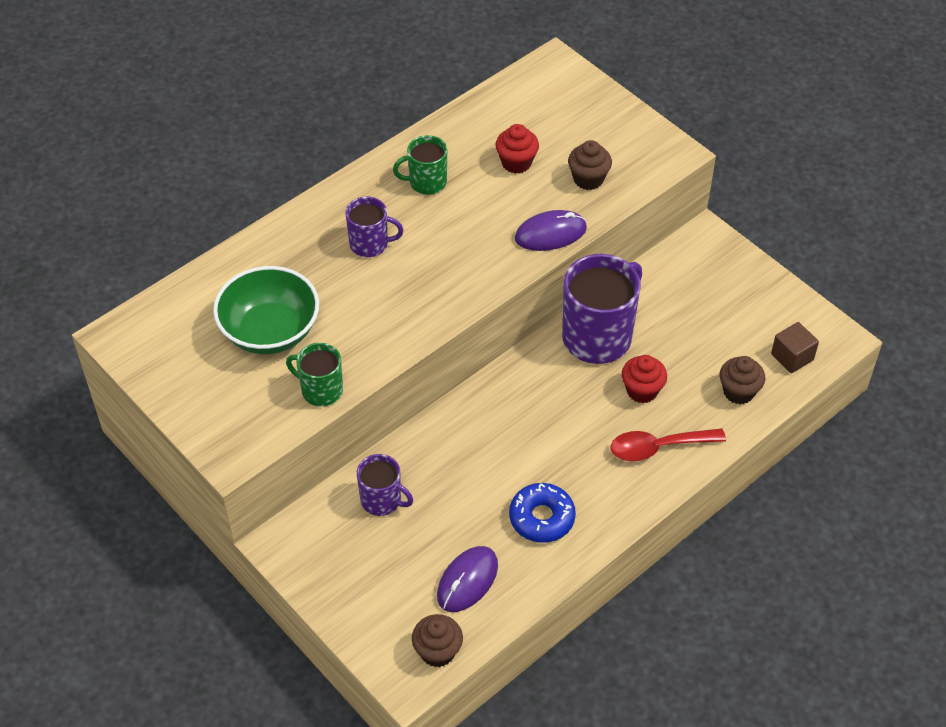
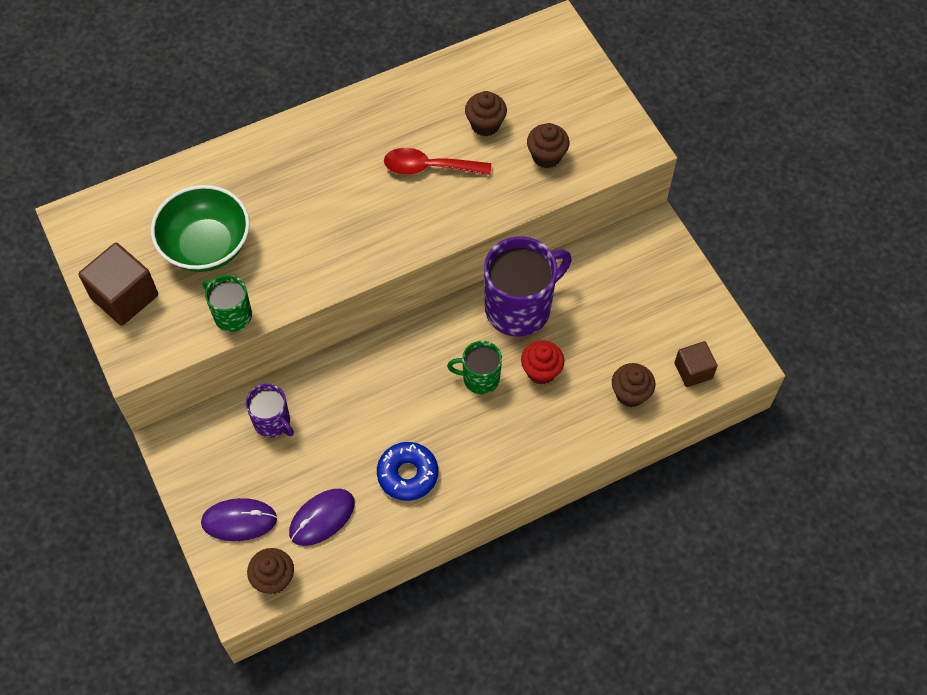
camera: 15 degrees right, 10 degrees up
(199, 397) = (124, 296): none -> brown cube
(370, 244) = (323, 178): purple mug -> none
(426, 182) = (395, 127): green mug -> green mug (479, 378)
(516, 163) = (485, 124): red cupcake -> brown cupcake
(550, 233) = (492, 205): purple mouse -> purple mouse (239, 520)
(658, 447) = (536, 431): red spoon -> red spoon (429, 167)

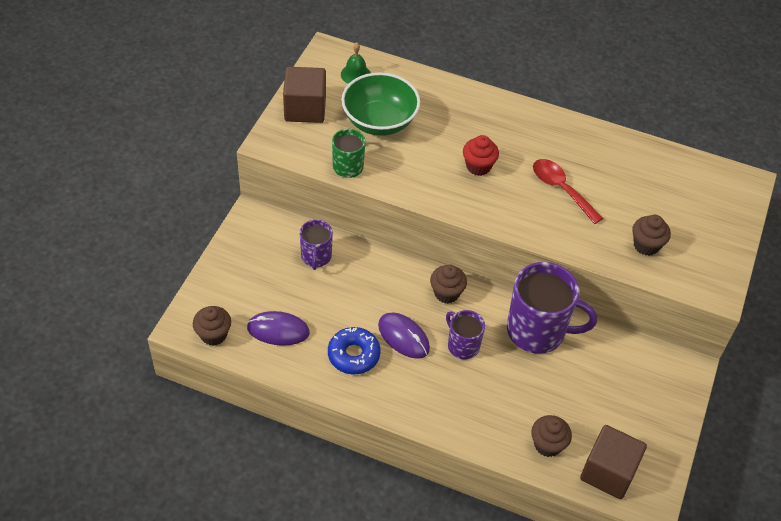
camera: 45 degrees right, 10 degrees down
(128, 219) = (355, 74): none -> green bell
(239, 520) = (234, 288): purple mouse -> purple mouse (403, 337)
(479, 378) = (462, 345): green mug -> purple mug
(485, 124) = (628, 196): brown cupcake -> brown cupcake (446, 293)
(541, 371) = (506, 377): red cupcake -> red cupcake (478, 166)
(693, 371) = (608, 472): brown cube -> brown cube, size x1.60

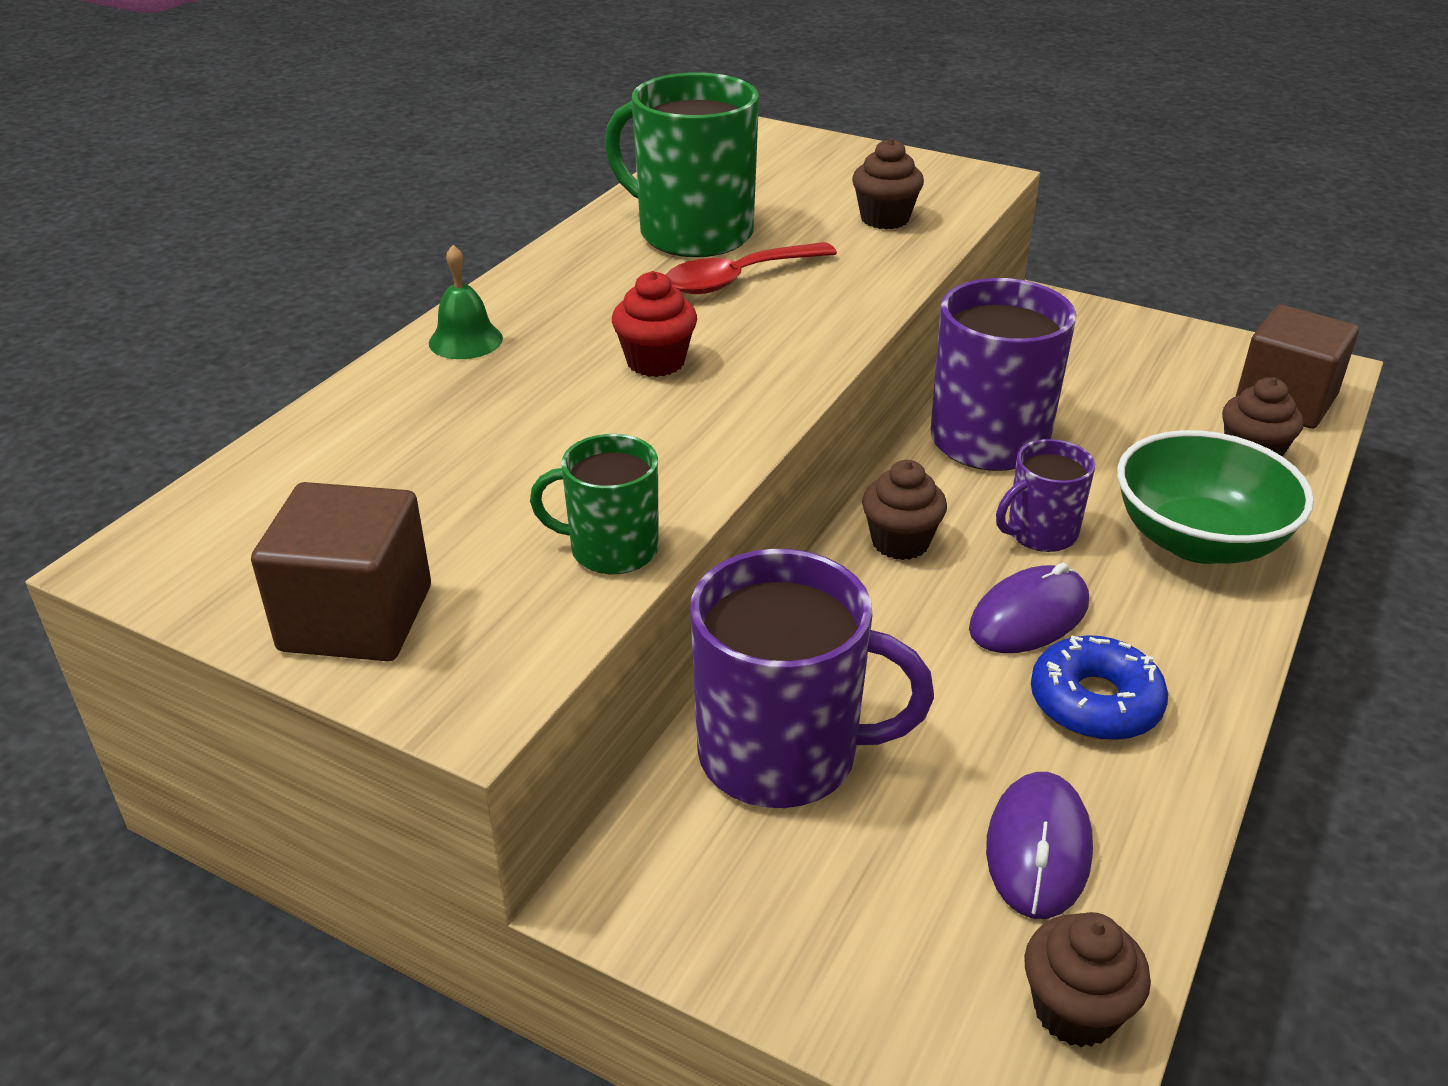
camera: 80 degrees left, 15 degrees down
(316, 257) = (783, 754): purple mug -> purple mug, size x1.85
(355, 74) = (261, 515): green bell -> green bell (465, 340)
(379, 121) = (462, 487): green bowl -> green bowl (1198, 540)
(604, 169) = (692, 234): none -> green mug

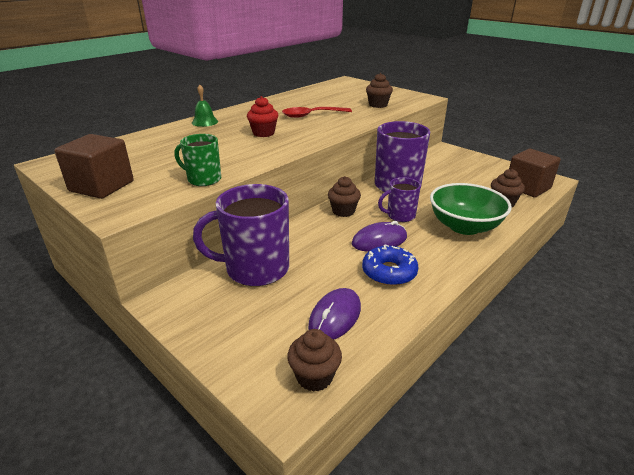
camera: 15 degrees right, 5 degrees down
(692, 234) = (305, 103): green mug -> none
(783, 754) = (255, 269): purple mug -> purple mug turned 150 degrees clockwise

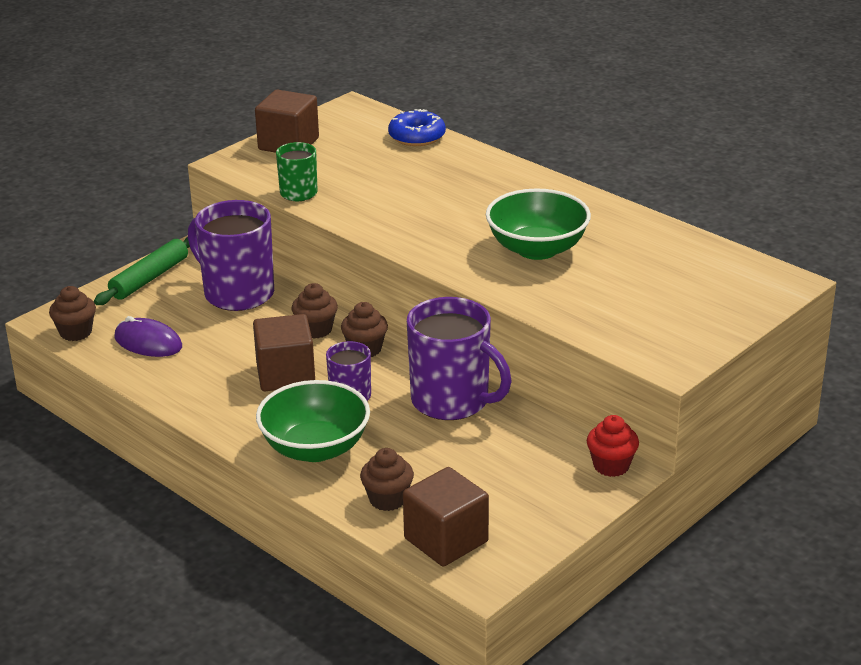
camera: 90 degrees right, 0 degrees up
(205, 122) = (496, 170): green bell -> none
(210, 327) = (149, 278): none -> green rolling pin
(255, 269) = (237, 293): purple mug -> purple mug turned 45 degrees counterclockwise
(263, 133) = (450, 216): red cupcake -> red cupcake (611, 466)
(311, 115) = (537, 249): red spoon -> green bowl
(378, 105) = (607, 311): brown cupcake -> brown cupcake (316, 330)
(379, 240) = (285, 375): purple mouse -> brown cube
(389, 272) = (216, 378): blue donut -> blue donut (417, 136)

